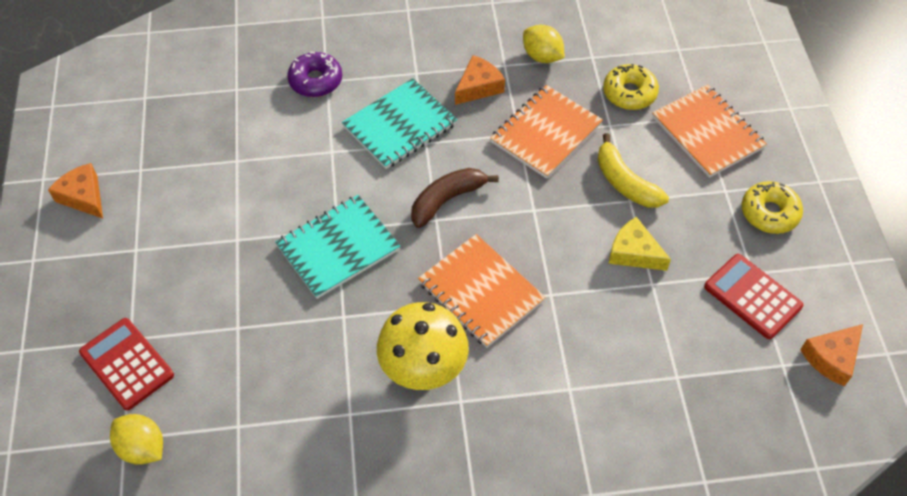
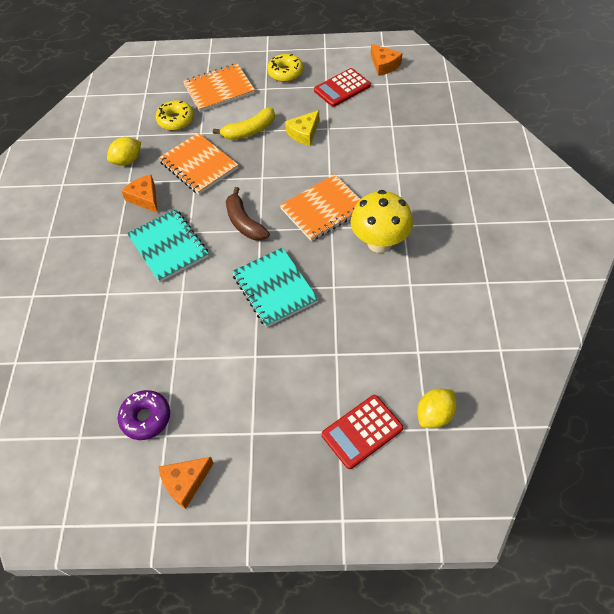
camera: 80 degrees left, 0 degrees up
(316, 81) = (104, 301): purple donut -> purple donut (146, 418)

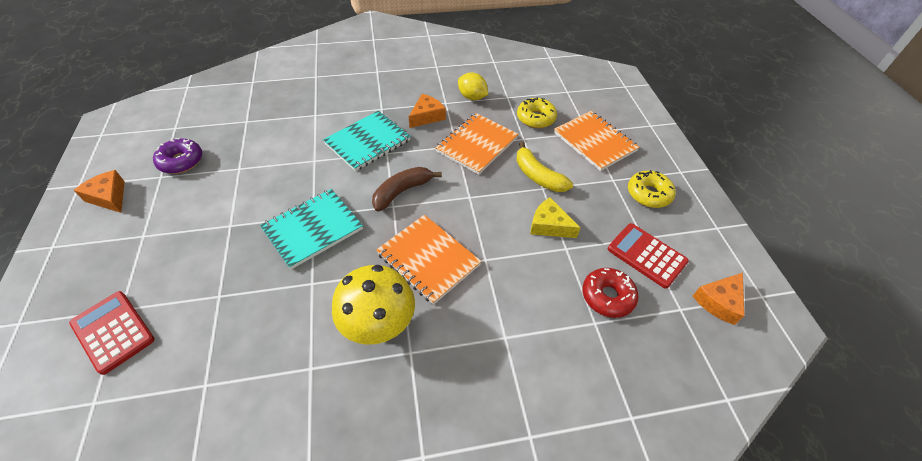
camera: 75 degrees right, 5 degrees down
(372, 115) = (607, 296): none -> red donut
(434, 415) = (109, 411): yellow lemon -> none

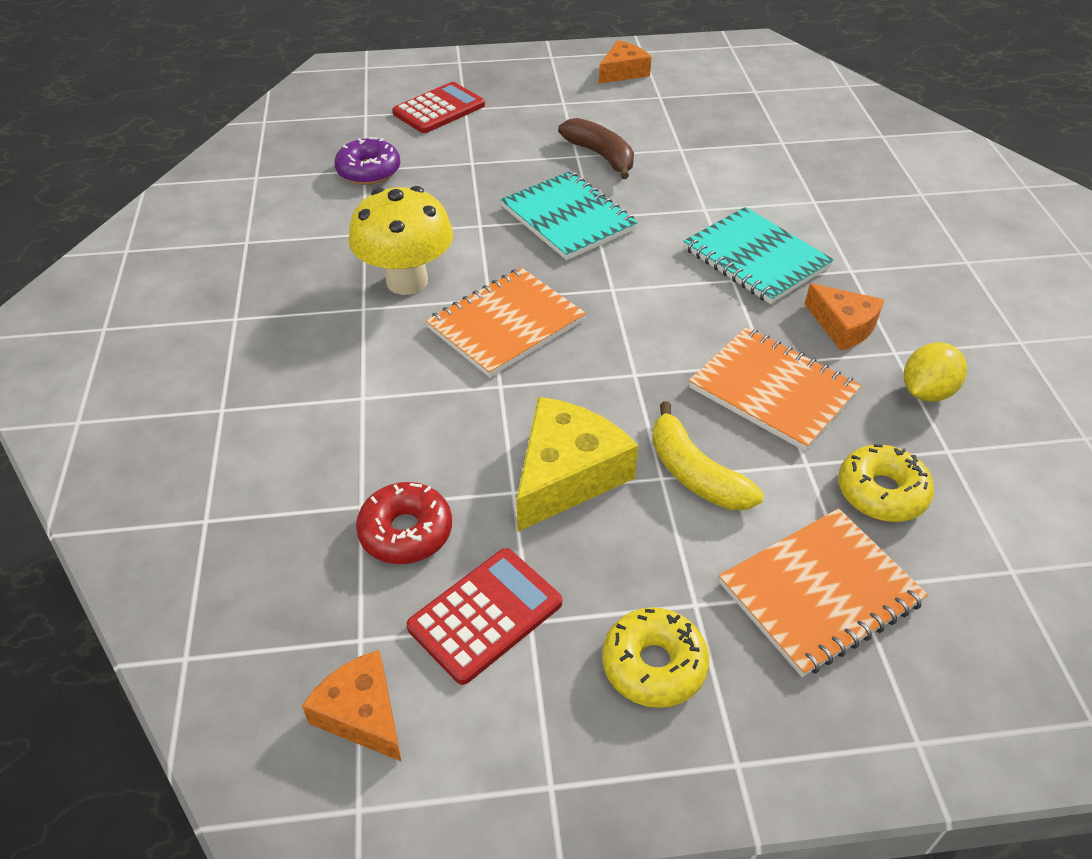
camera: 95 degrees right, 5 degrees down
(181, 161) = (688, 105): purple donut -> purple donut (369, 171)
(402, 192) = (643, 297): brown banana -> brown banana (601, 156)
(538, 176) = (695, 474): yellow banana -> yellow banana turned 90 degrees counterclockwise
(549, 225) = (567, 474): yellow cheese -> yellow cheese, size x1.57

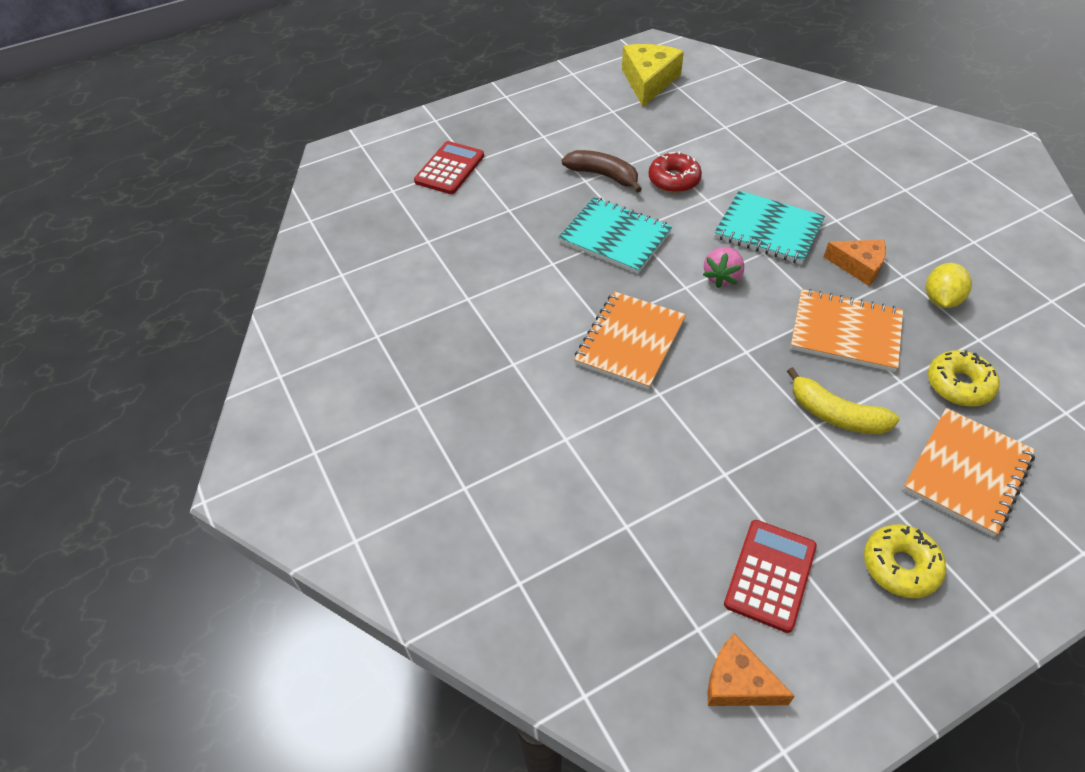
camera: 20 degrees left, 5 degrees up
(369, 171) = (432, 241): purple donut -> none
(406, 532) = (673, 534): red donut -> red donut (674, 180)
(407, 281) = (530, 329): yellow mushroom -> none
(567, 474) = (752, 447): yellow cheese -> yellow cheese (648, 81)
(623, 72) = (571, 96): orange cheese -> none
(662, 291) = (722, 277): none -> pink strawberry

